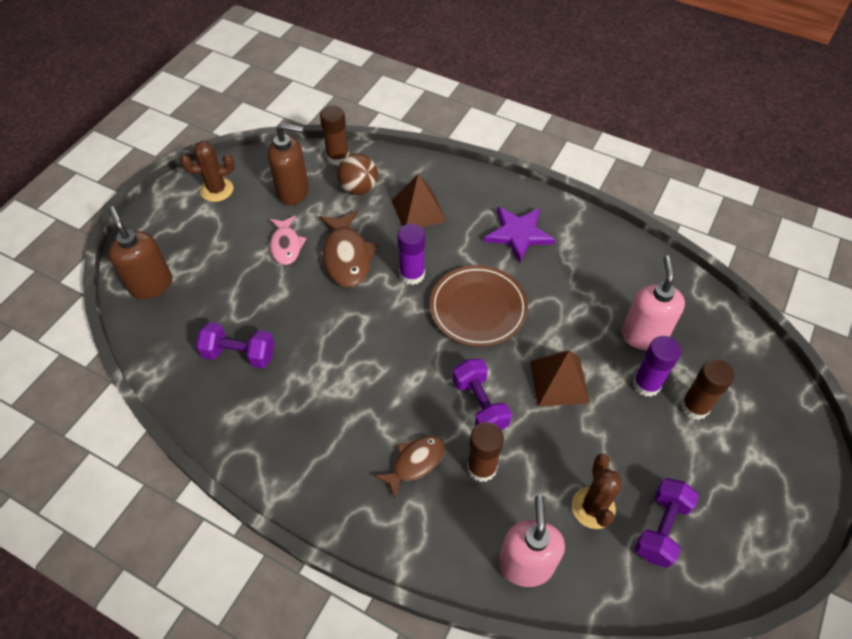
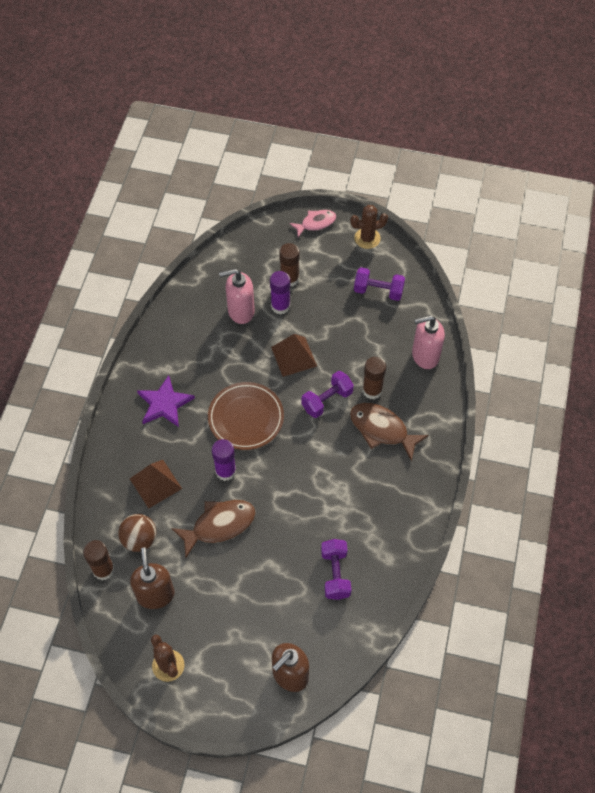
camera: 105 degrees left, 5 degrees up
(286, 245) = (219, 578): pink fish -> pink fish (316, 223)
(415, 463) = (382, 430): brown fish -> brown fish, size x1.53
(593, 508) = (377, 326): brown cactus -> brown cactus (367, 238)

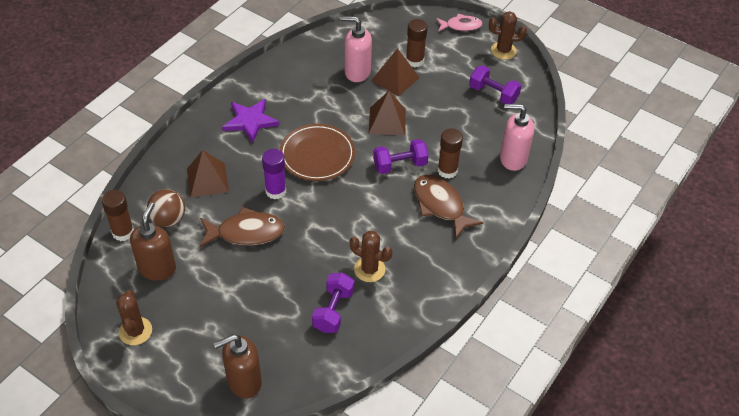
camera: 20 degrees right, 10 degrees down
(280, 306) = (395, 79): purple glue stick -> brown pyramid
(348, 520) = (369, 269): none -> brown cactus

